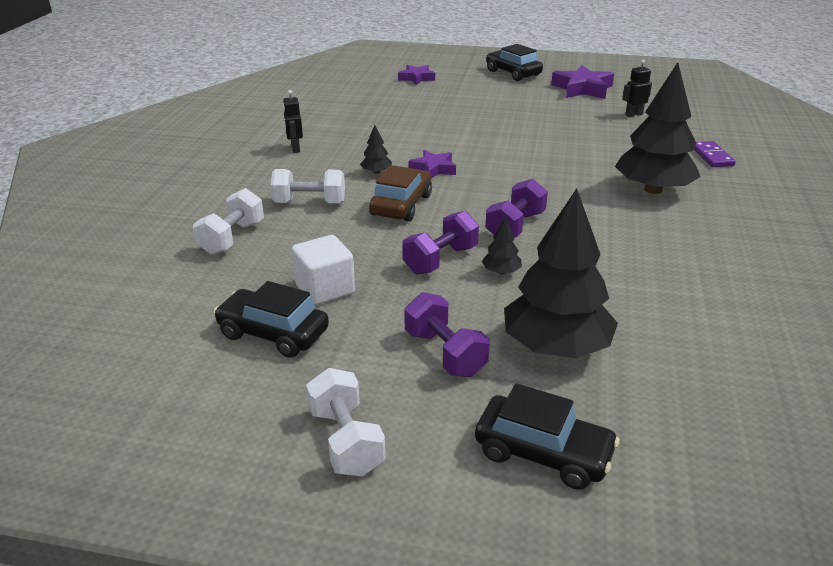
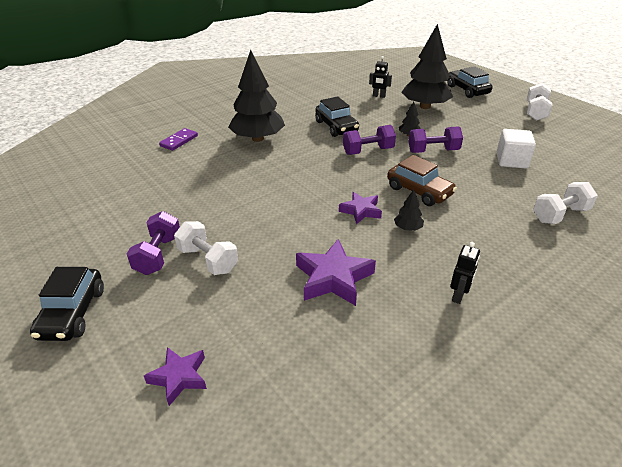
camera: 140 degrees left, 5 degrees up
(273, 333) = (551, 152): black car -> black car (336, 127)
(310, 203) = (485, 221): white dumbbell -> white dumbbell (208, 260)
(401, 205) = (419, 191): brown car -> brown car turned 105 degrees counterclockwise
(445, 353) = (473, 119): purple dumbbell -> purple dumbbell (158, 255)
(582, 89) = (85, 242): purple star -> purple star (333, 278)
(633, 114) = (130, 191): black robot -> black robot (379, 96)

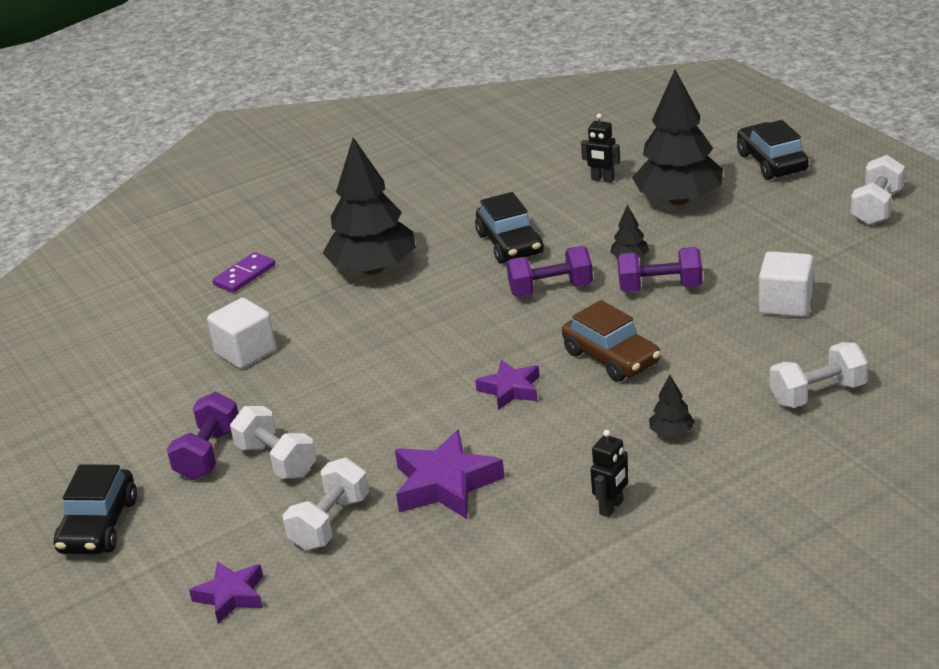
camera: 10 degrees right, 5 degrees down
(182, 186) = (245, 352): none -> white cube
(253, 309) = (330, 523): none -> white dumbbell
(407, 228) = (573, 415): black tree -> black tree (671, 433)

